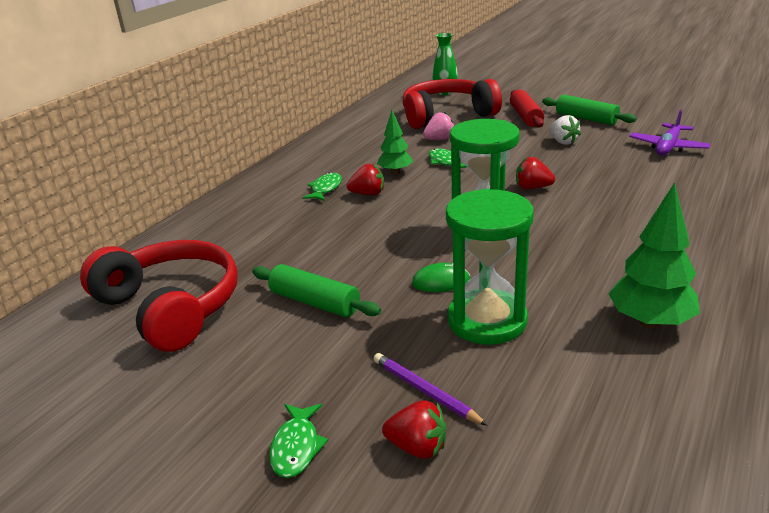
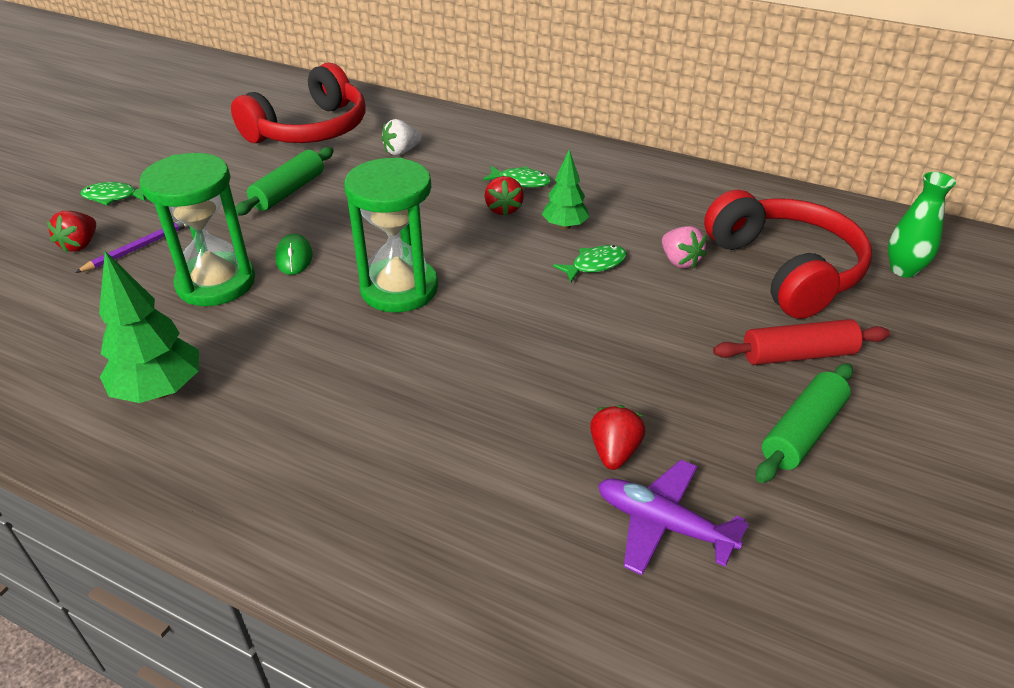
camera: 85 degrees right, 10 degrees up
(532, 188) = (504, 337): red strawberry -> red strawberry (614, 452)
(563, 142) = (679, 387): white strawberry -> white strawberry (401, 151)

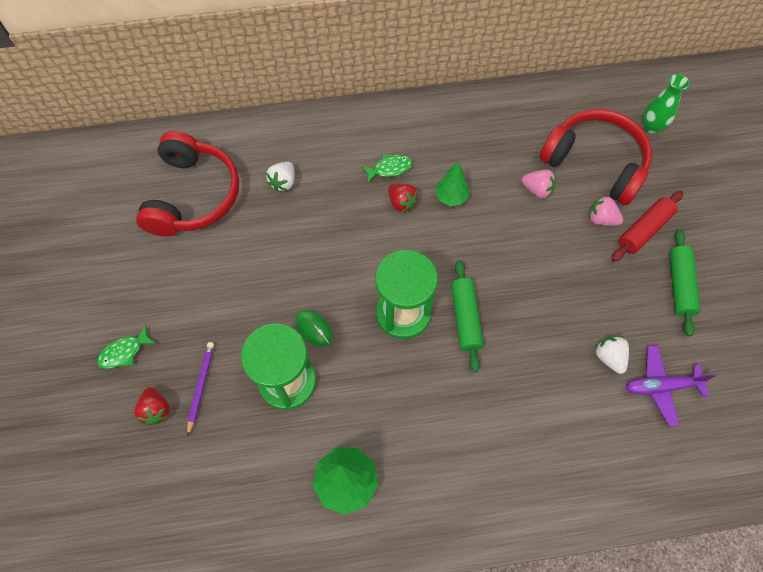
camera: 35 degrees left, 25 degrees up
(289, 191) = (246, 270): green rolling pin -> green rolling pin (465, 318)
(595, 265) = (495, 222): green fish -> none
(614, 452) = (609, 357): red strawberry -> white strawberry
(742, 319) = (601, 219): none -> pink strawberry

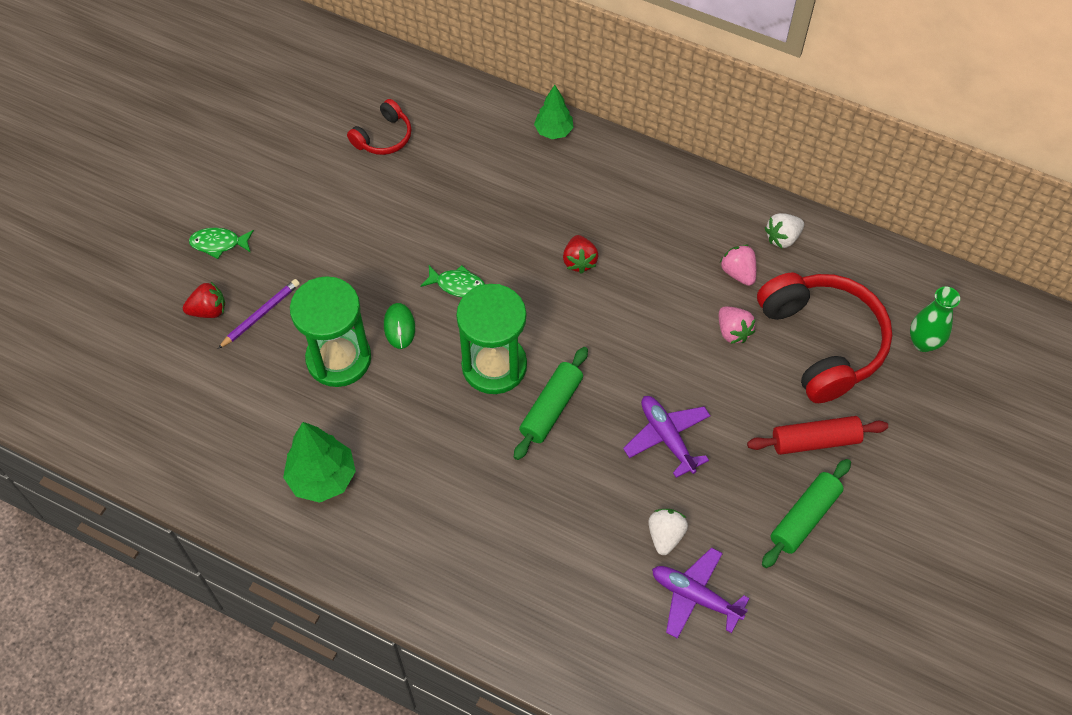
camera: 35 degrees right, 5 degrees down
(156, 410) = (208, 310): red strawberry -> red strawberry turned 120 degrees counterclockwise
(193, 195) = (383, 137): red headphones -> red headphones, size x0.50
(283, 182) = (478, 173): white strawberry -> white strawberry (782, 238)
(389, 168) = (595, 220): green fish -> green fish (457, 285)
(451, 197) = (635, 285): green tree -> green tree (553, 131)
(555, 288) = (667, 437): none -> purple plane
(601, 219) = (777, 401): pink strawberry -> pink strawberry (738, 272)

